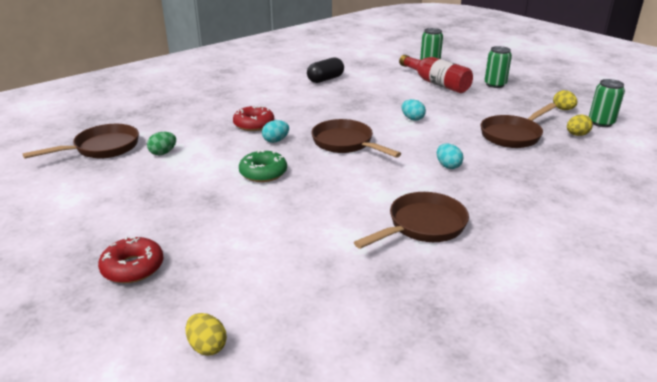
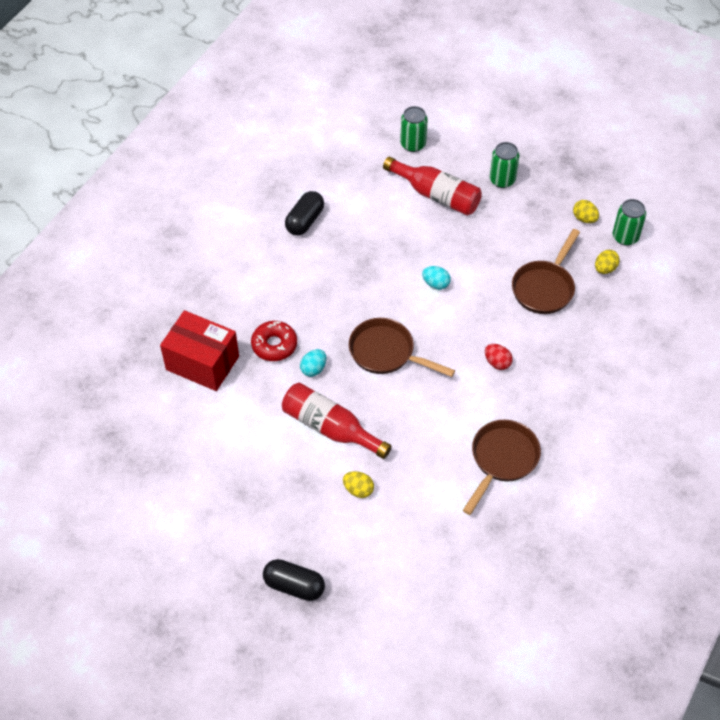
camera: 20 degrees left, 25 degrees up
(102, 148) = (142, 437): brown pan -> none
(133, 267) = (294, 586): red donut -> black capsule
(163, 153) = (212, 426): green egg -> none
(189, 123) = (202, 363): none -> red box
(207, 346) = (399, 639): yellow egg -> yellow egg (358, 490)
(263, 173) = (330, 427): green donut -> red bottle
(448, 166) = (497, 363): turquoise egg -> red egg

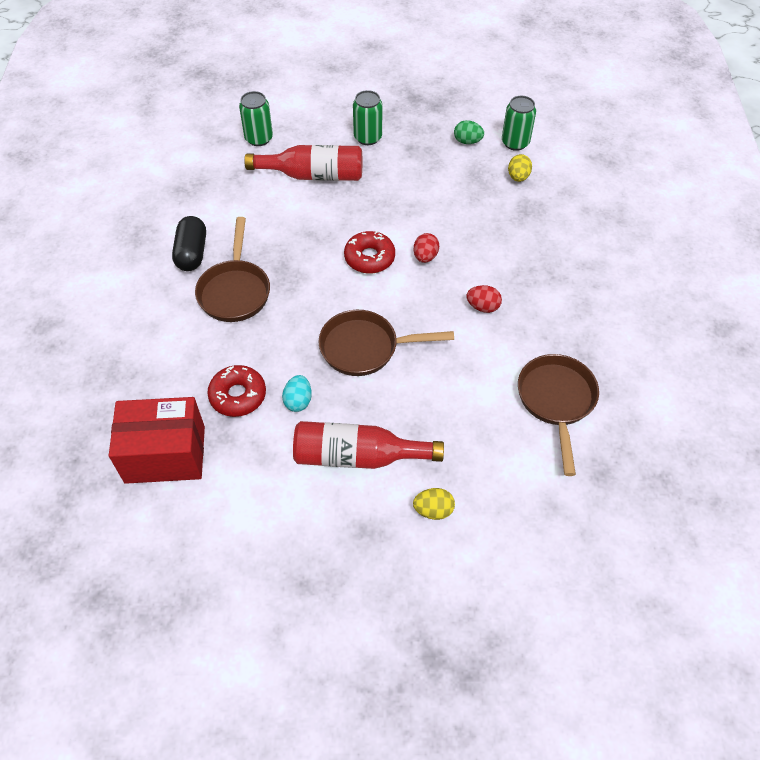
camera: 30 degrees left, 0 degrees up
(294, 586) = (436, 665): black capsule -> none
(435, 284) = (369, 258): turquoise egg -> red donut
(480, 302) = (425, 257): none -> red egg
(544, 287) = (476, 217): brown pan -> brown pan (235, 291)
(584, 218) = (467, 141): yellow egg -> green egg

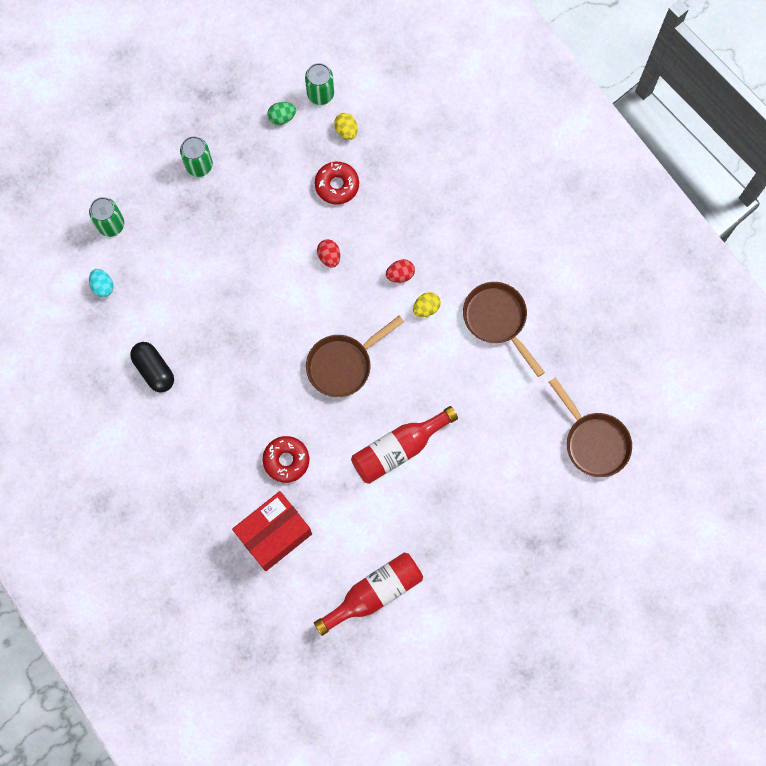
camera: 35 degrees left, 20 degrees up
(235, 291) = (214, 380): brown pan -> brown pan (593, 441)
(298, 401) = (330, 436): turquoise egg -> turquoise egg (103, 286)
(313, 175) = (186, 234): red bottle -> red bottle (374, 593)
(369, 258) = (289, 285): red donut -> red donut (337, 185)
(433, 510) = (471, 453): yellow egg -> yellow egg (426, 308)

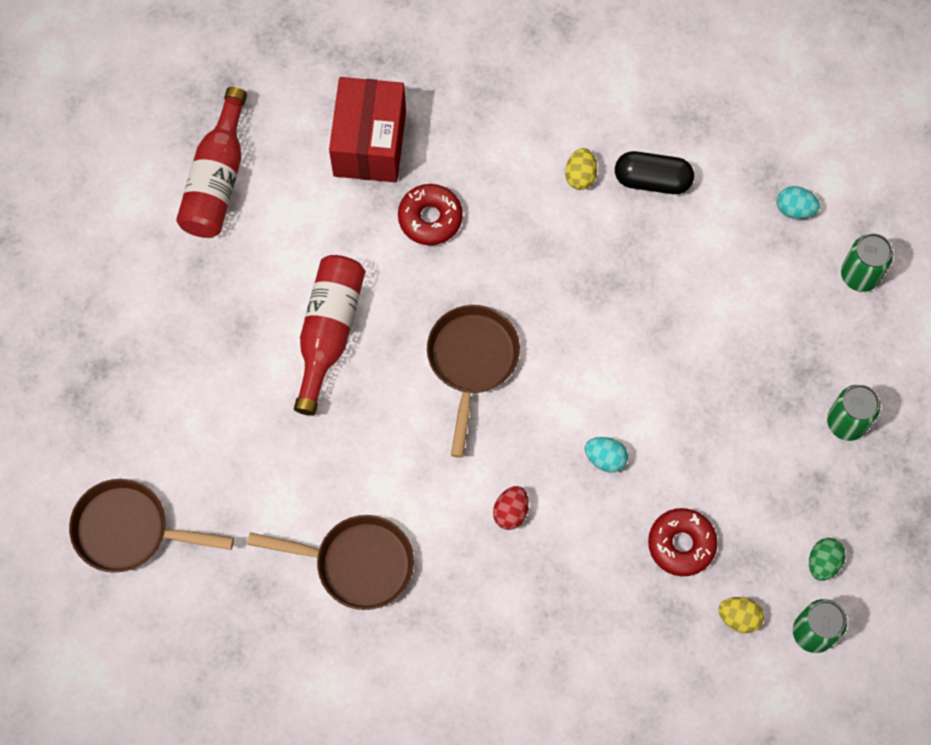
camera: 135 degrees right, 5 degrees down
(329, 257) = (605, 458): red egg -> turquoise egg
(426, 308) = (446, 503): yellow egg -> yellow egg (580, 176)

